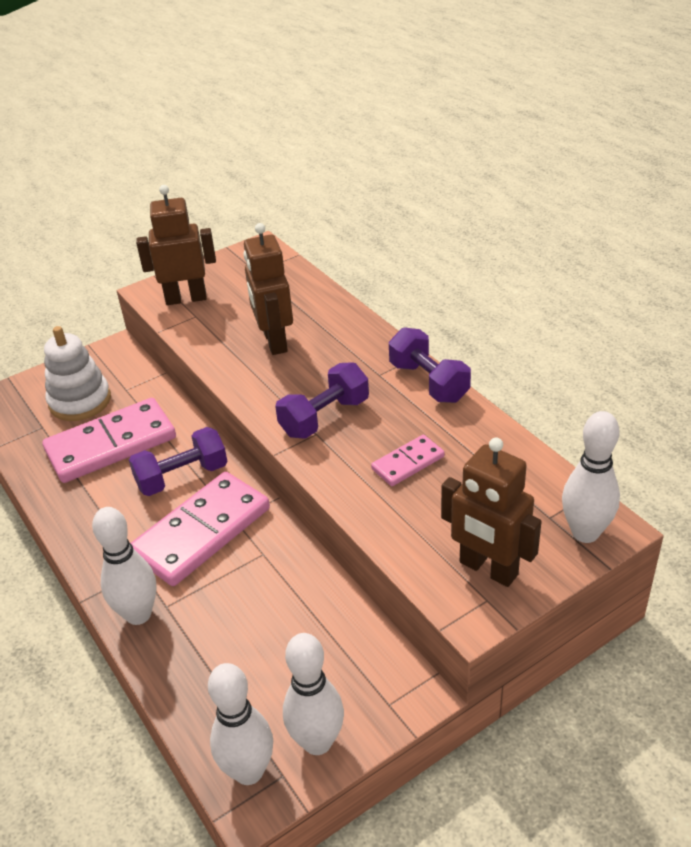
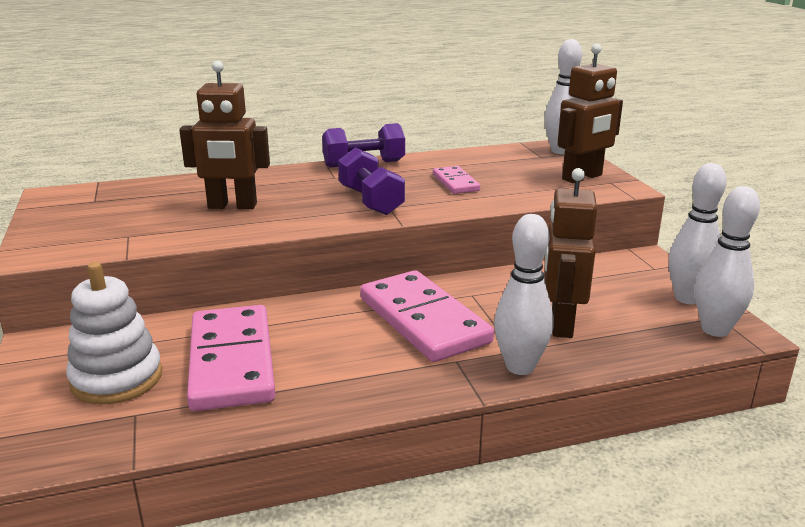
camera: 75 degrees left, 15 degrees down
(182, 477) = (332, 322): purple dumbbell -> none
(186, 298) = (85, 237): brown robot -> brown robot (561, 324)

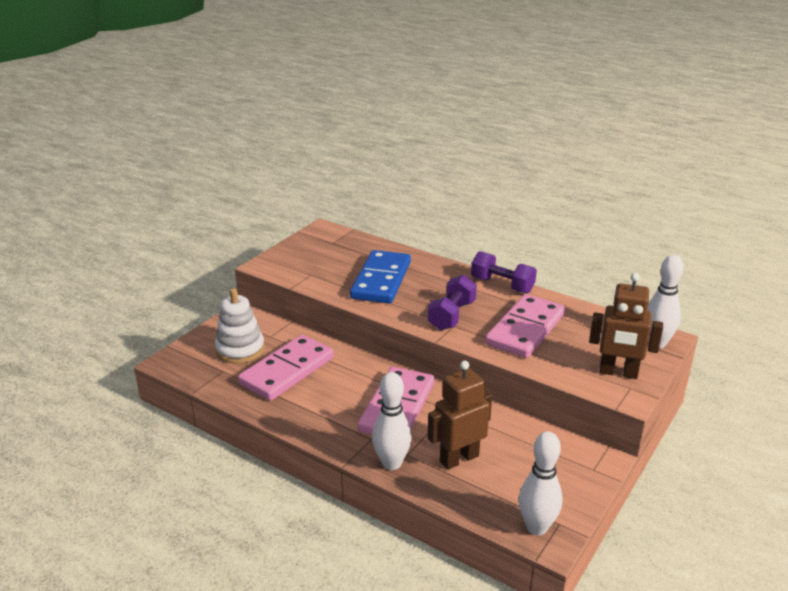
camera: 50 degrees right, 5 degrees up
(232, 206) = (381, 280): brown robot -> blue domino
(455, 183) = (525, 329): pink domino -> pink domino, size x2.01
(687, 298) = (566, 500): white bowling pin -> none

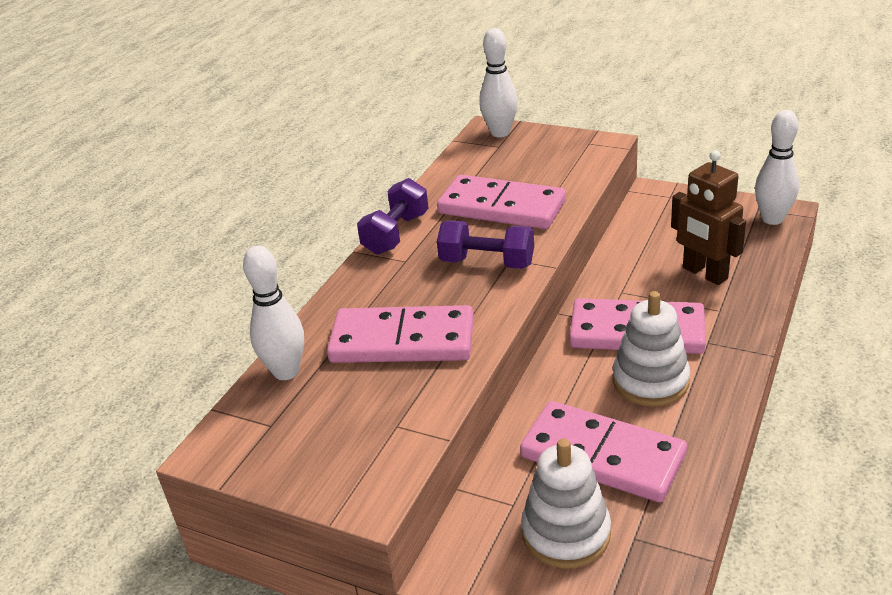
camera: 95 degrees left, 5 degrees up
(342, 402) = (650, 381): none -> white stacking toy
(381, 280) = (402, 341): blue domino -> pink domino
(391, 463) = (743, 318): white bowling pin -> white bowling pin (286, 372)
(618, 373) = (565, 149): brown robot -> none

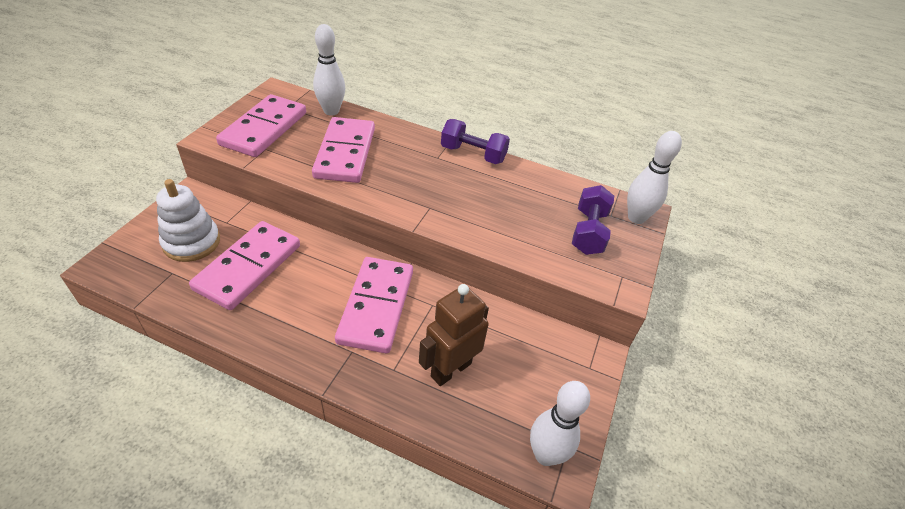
camera: 80 degrees right, 10 degrees up
(487, 263) = (426, 195): purple dumbbell -> purple dumbbell (588, 232)
(501, 207) = (505, 209): pink domino -> pink domino (264, 129)
(650, 381) = (314, 305): white stacking toy -> none

